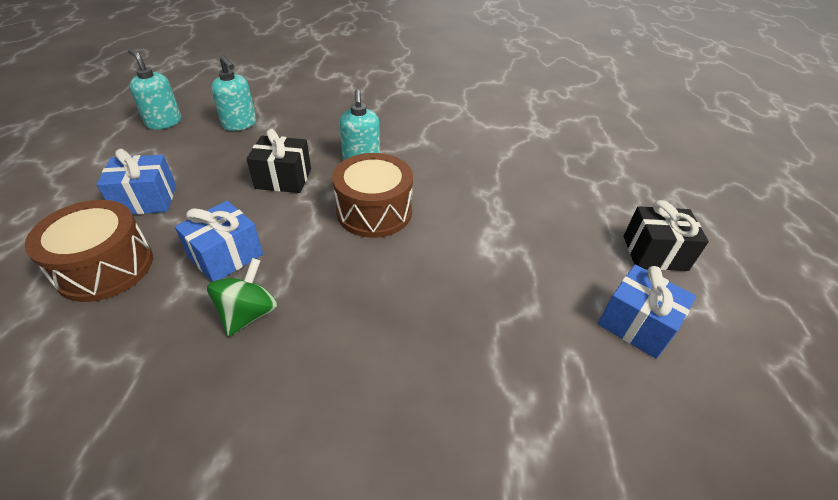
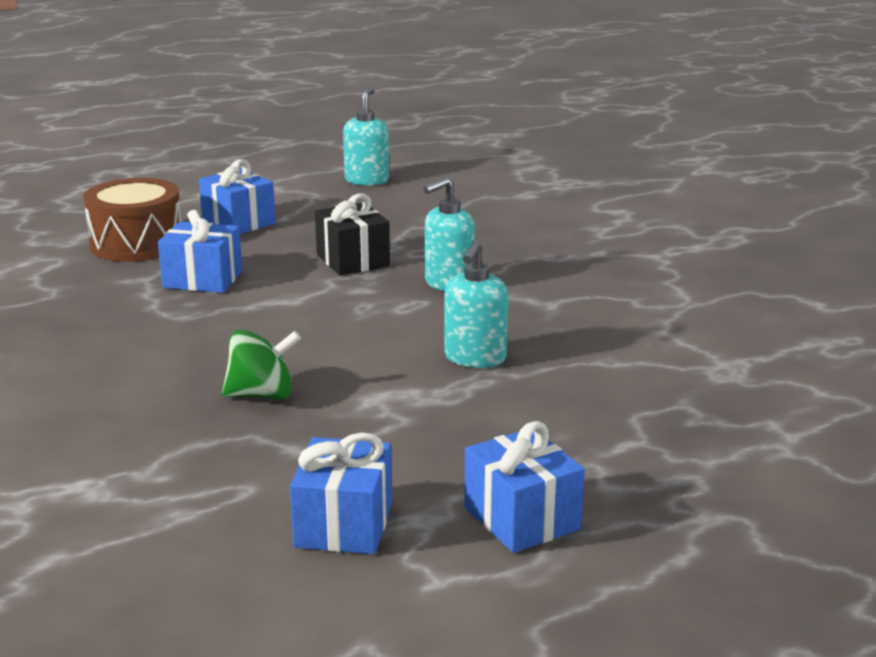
camera: 60 degrees right, 20 degrees down
(240, 124) = (419, 208): turquoise soap dispenser -> turquoise soap dispenser (475, 358)
(248, 314) = (140, 314): green spinning top -> green spinning top (262, 395)
(374, 211) = (359, 319): brown drum -> none
(654, 253) = (522, 518): black gift -> blue gift

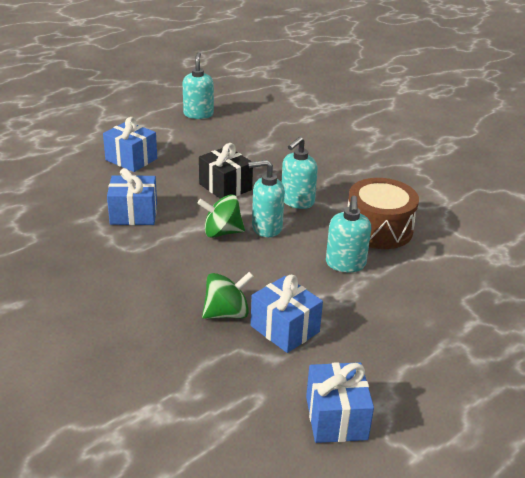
camera: 15 degrees left, 10 degrees up
(137, 244) = (70, 186): brown drum -> brown drum (378, 229)
(314, 308) = (222, 232): none -> green spinning top
(383, 309) = (266, 228): none -> turquoise soap dispenser
(522, 518) = (440, 395): blue gift -> blue gift (285, 329)

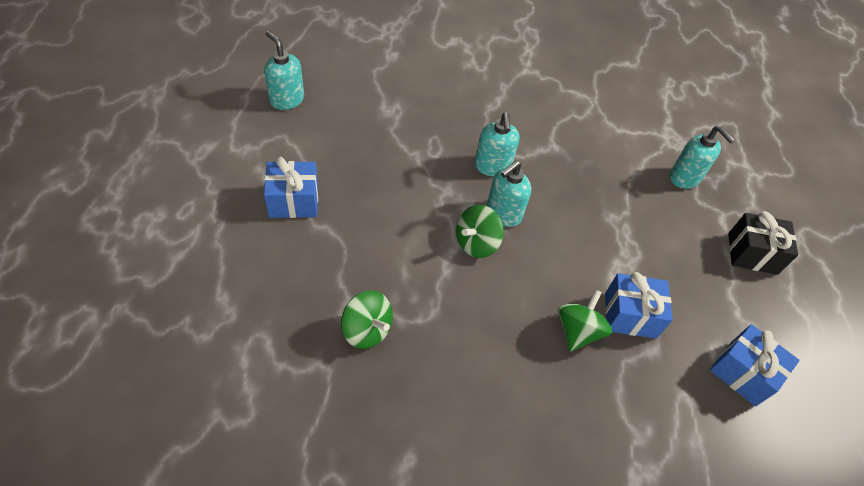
camera: 45 degrees left, 20 degrees up
(84, 235) = (367, 330): none -> green spinning top
(133, 214) = (380, 272): blue gift -> none
(225, 187) = (419, 185): black gift -> black gift (752, 253)
(345, 264) = (597, 215): turquoise soap dispenser -> turquoise soap dispenser (685, 178)
(378, 229) = (579, 161): brown drum -> none

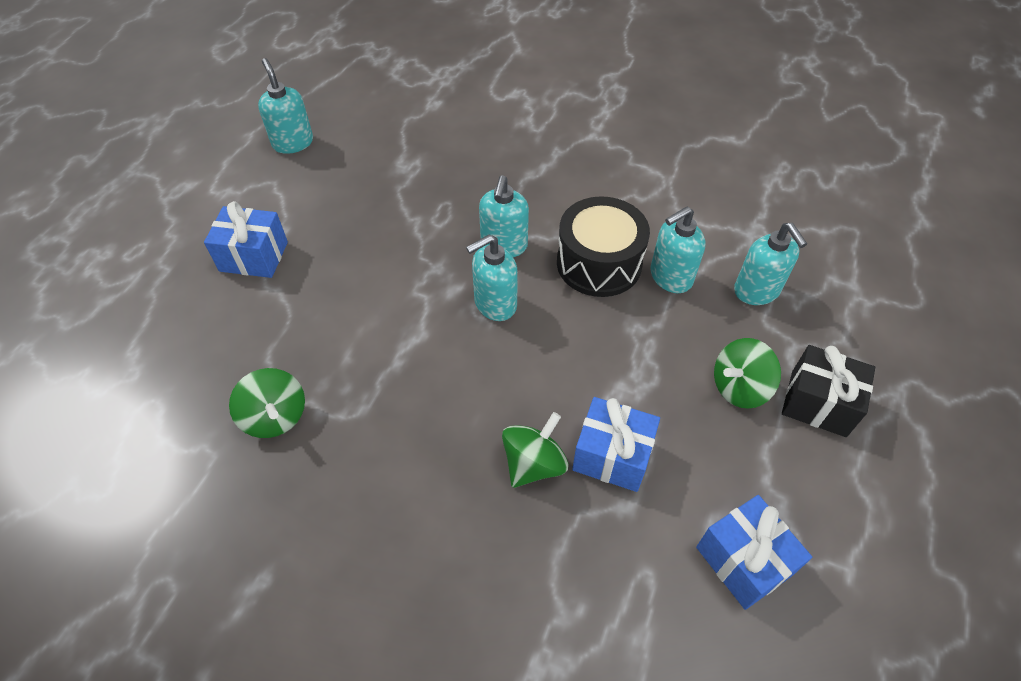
camera: 20 degrees right, 0 degrees up
(476, 243) = (447, 335): green spinning top -> green spinning top (739, 387)
(568, 171) = (599, 263): none -> black drum
(622, 175) = (670, 277): none -> turquoise soap dispenser

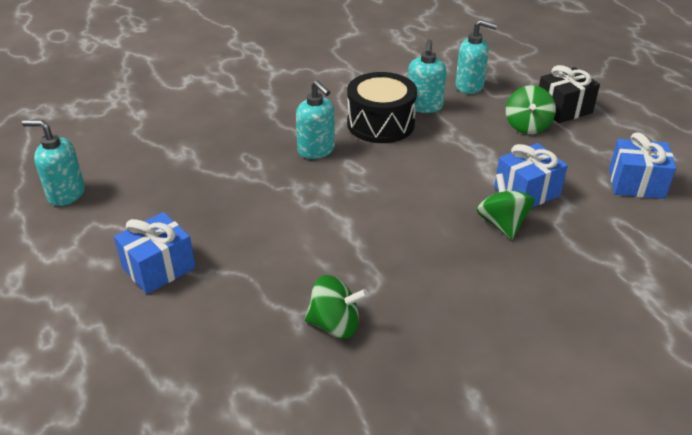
camera: 50 degrees left, 15 degrees down
(495, 304) = (360, 178): turquoise soap dispenser -> none

